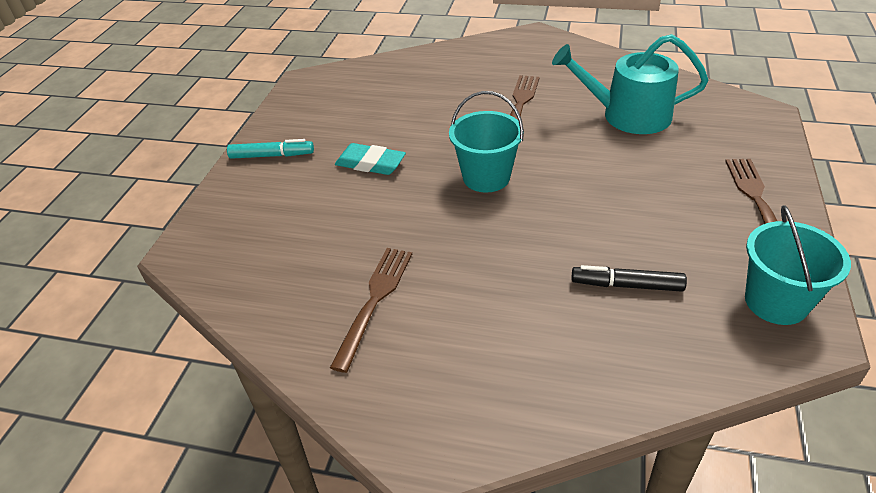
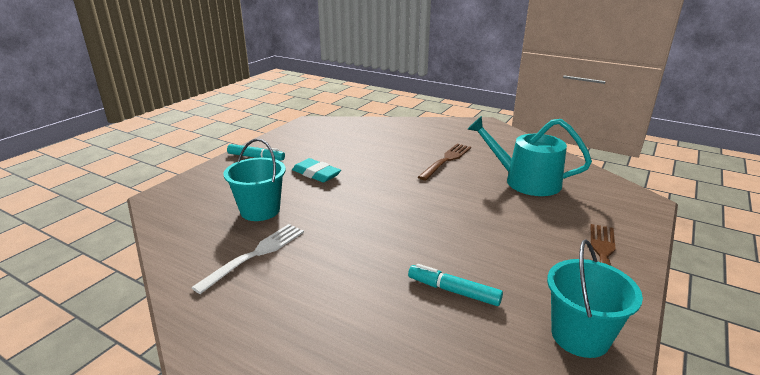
camera: 15 degrees right, 15 degrees down
(374, 301) = (255, 255): brown fork -> white fork
(486, 177) = (391, 198): turquoise bucket -> turquoise bucket (260, 210)
(626, 285) = (453, 291): black marker -> turquoise marker

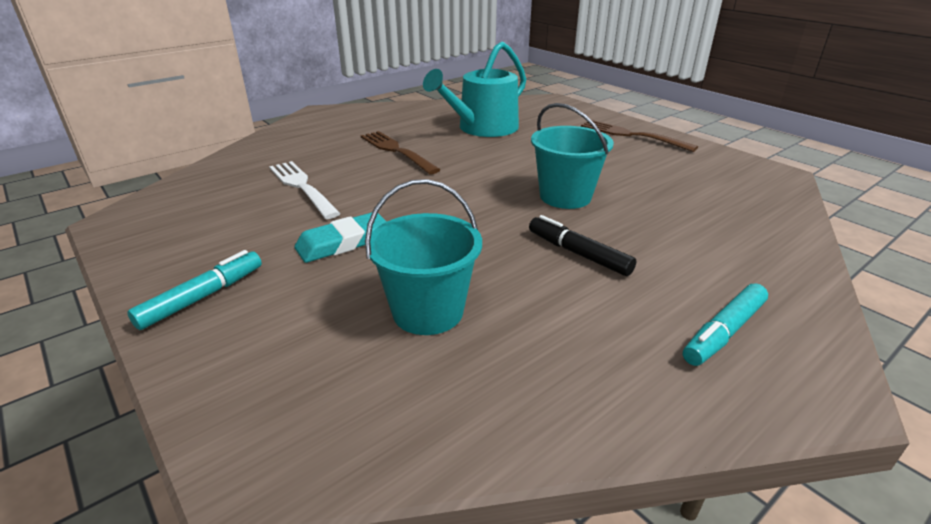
camera: 70 degrees left, 5 degrees up
(255, 255) = (566, 328): white fork -> white fork (302, 187)
(342, 250) = (578, 253): none -> black marker
(453, 291) = (673, 204): turquoise marker -> turquoise marker (723, 332)
(580, 336) = (737, 170): turquoise bucket -> turquoise bucket (565, 196)

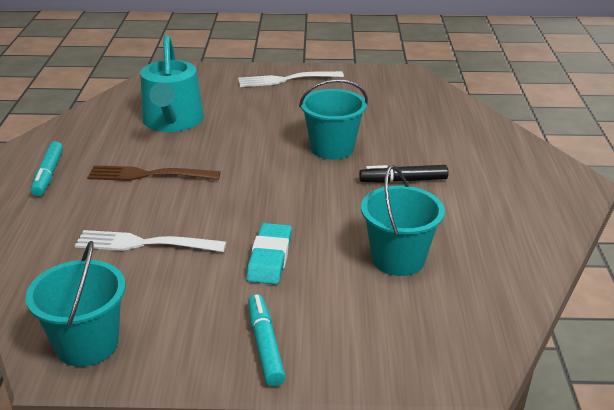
camera: 50 degrees left, 0 degrees up
(149, 222) = (87, 344): none -> turquoise bucket
(632, 135) = (286, 79): brown fork -> white fork
(723, 332) = (519, 181): turquoise marker -> turquoise marker (48, 175)

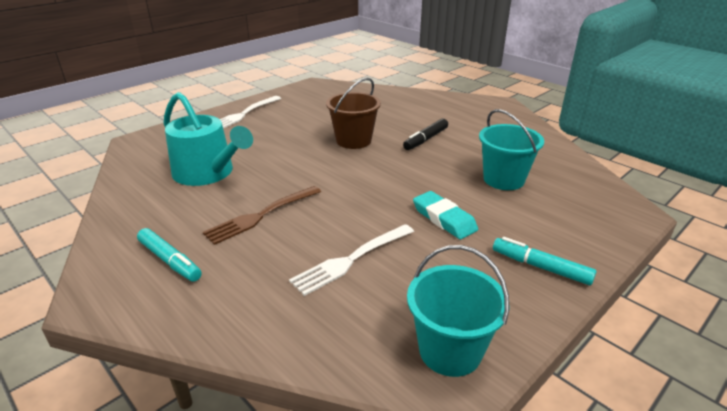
camera: 45 degrees left, 0 degrees up
(332, 148) = (353, 140): turquoise bucket -> brown bucket

